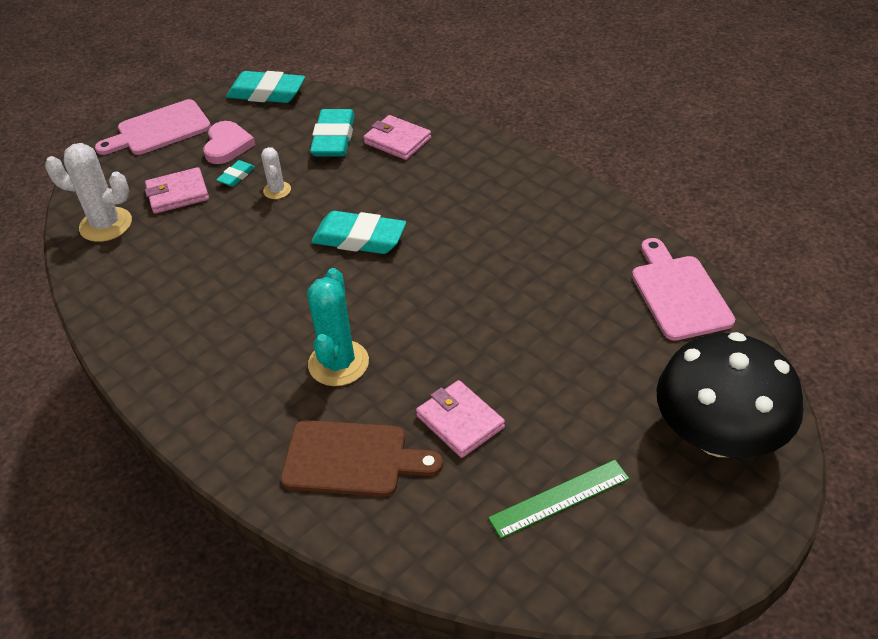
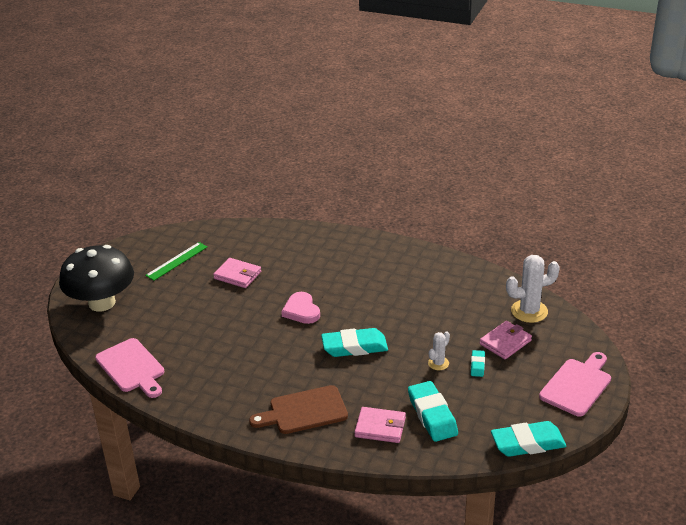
camera: 155 degrees right, 10 degrees down
(227, 145) = (510, 387): pink heart -> pink heart (301, 310)
(277, 190) = (438, 363): white cactus -> white cactus turned 75 degrees clockwise
(338, 363) = (317, 282): turquoise cactus -> none
(352, 459) = (282, 249): brown cutting board -> brown cutting board (304, 411)

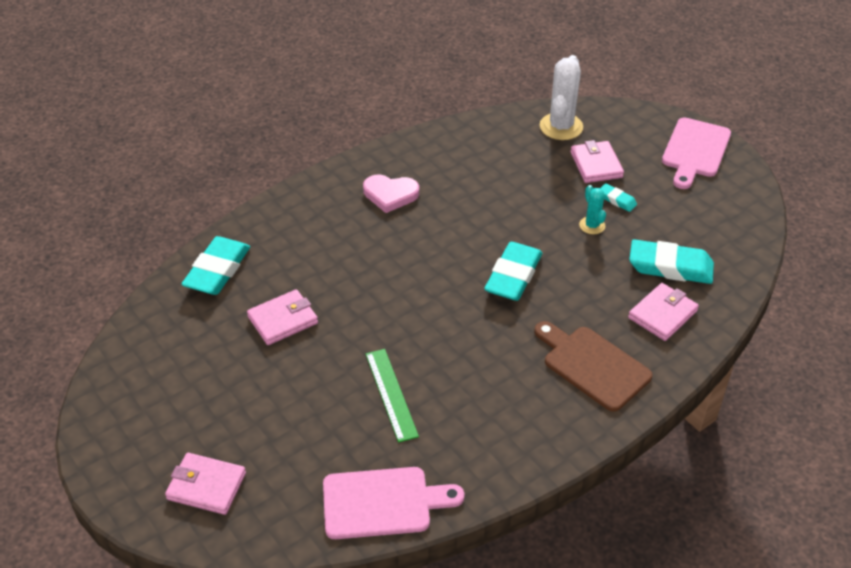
camera: 60 degrees left, 10 degrees up
(102, 303) = (206, 486): black mushroom -> pink wallet
(177, 261) = (190, 368): green ruler -> green ruler (391, 394)
(301, 310) = (408, 292): pink heart -> pink heart (390, 194)
(304, 411) = (592, 365): brown cutting board -> brown cutting board turned 120 degrees clockwise
(438, 363) = (592, 225): white cactus -> turquoise cactus
(528, 443) = (755, 221): turquoise eraser -> turquoise eraser (218, 271)
(577, 385) = (695, 151): pink cutting board -> pink cutting board turned 135 degrees counterclockwise

